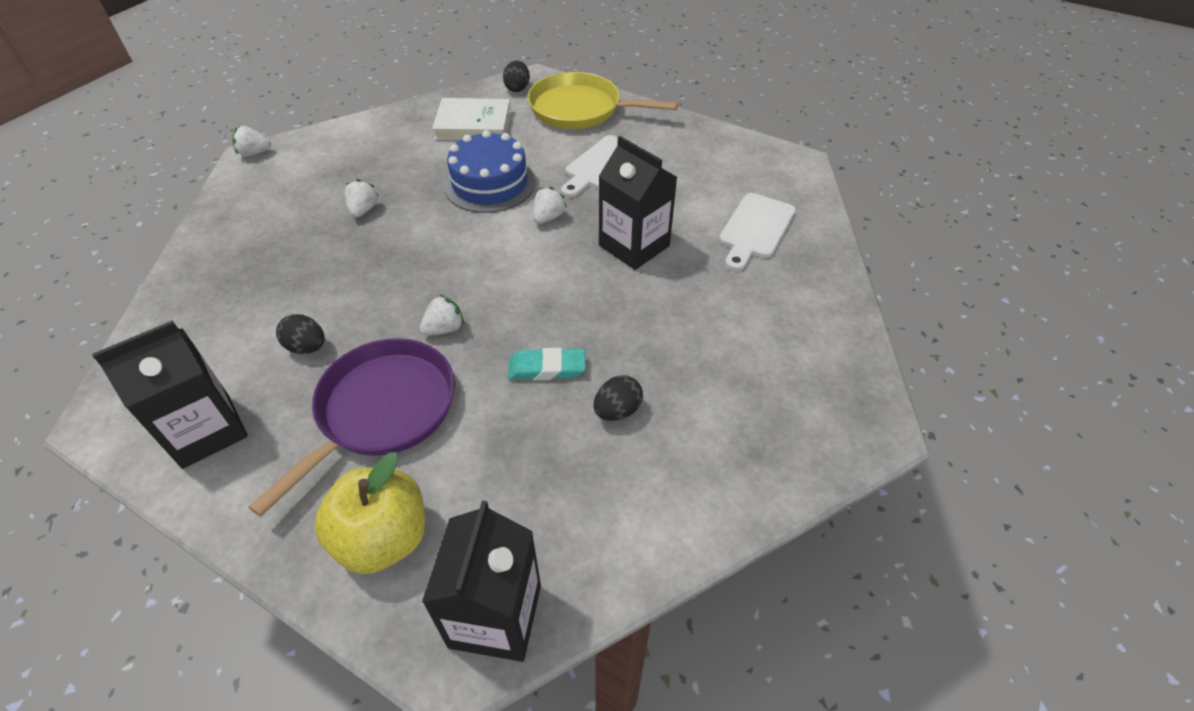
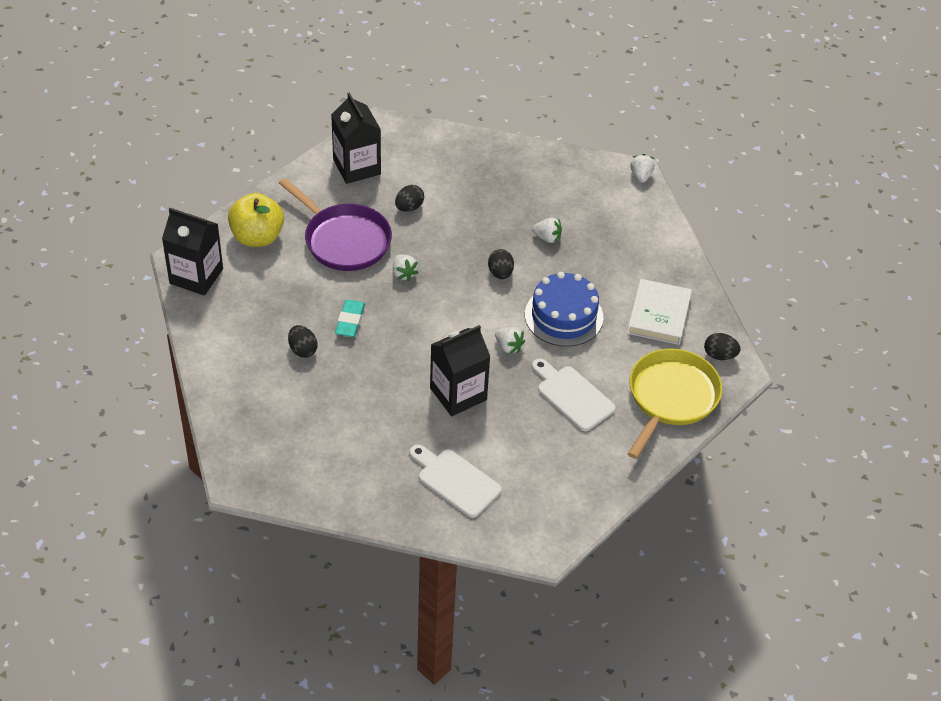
camera: 100 degrees right, 0 degrees up
(429, 240) = (500, 273): none -> black egg

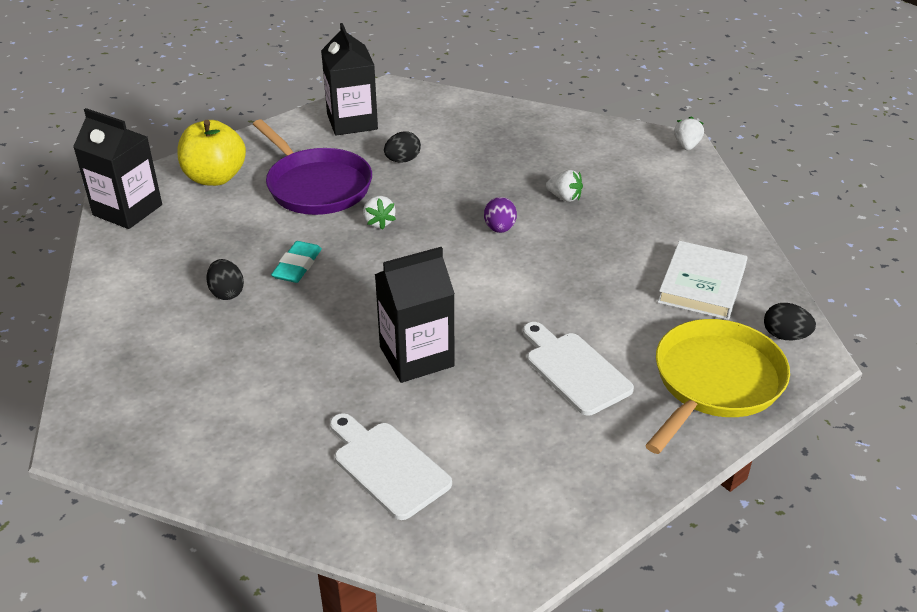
camera: 10 degrees right, 10 degrees down
(500, 273) = (499, 229): black egg -> purple egg
(508, 347) = (495, 307): white strawberry -> none
(563, 316) = (574, 278): blue cake -> none

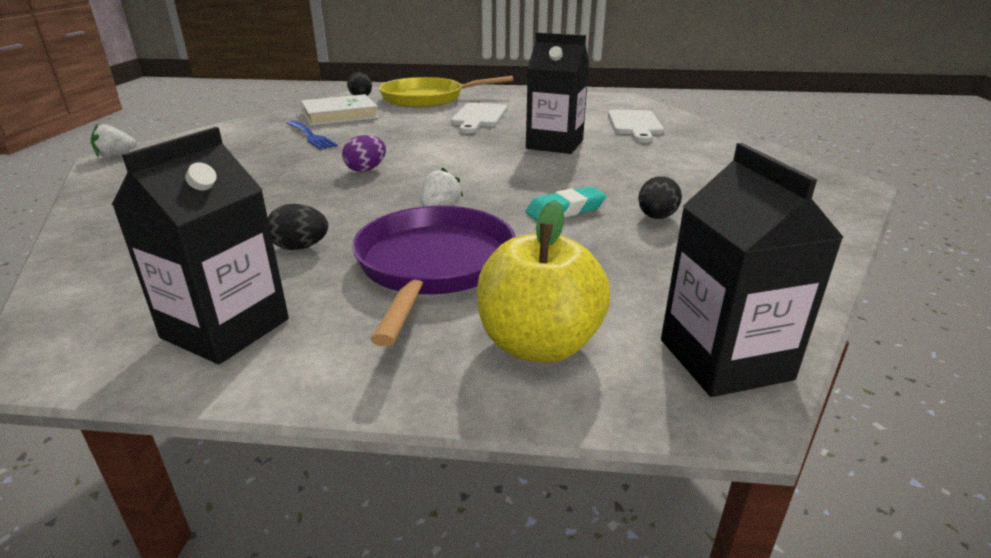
camera: 135 degrees left, 10 degrees down
(564, 197) = (277, 166): white strawberry -> none
(635, 239) = (310, 136): none -> blue fork

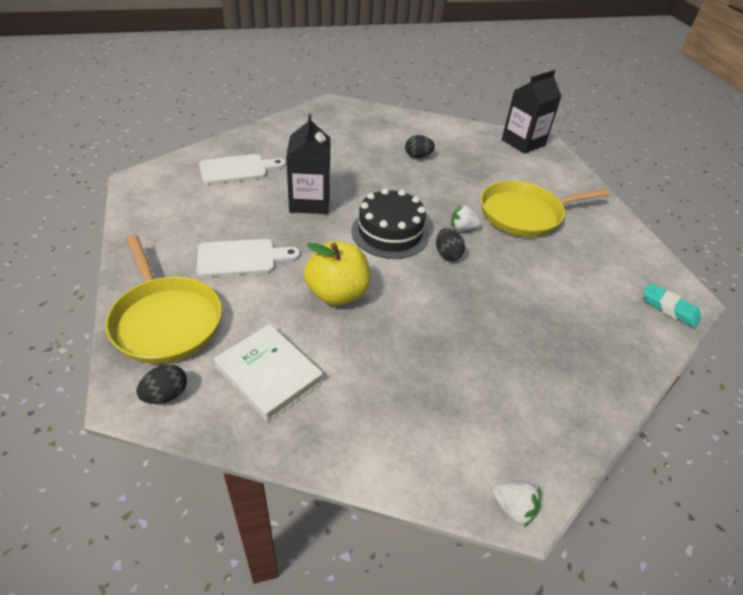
camera: 115 degrees left, 15 degrees up
(225, 328) = (623, 257): black carton -> none
(300, 247) = (549, 265): black egg -> black egg (447, 254)
(310, 136) = (359, 362): blue fork -> none
(366, 169) = (422, 284): purple egg -> none
(433, 266) = (524, 214): purple pan -> yellow pan
(467, 169) = (390, 232): none -> black cake
(539, 344) = (551, 177): yellow apple -> yellow apple (337, 294)
(565, 210) = (429, 184): turquoise eraser -> turquoise eraser (669, 308)

